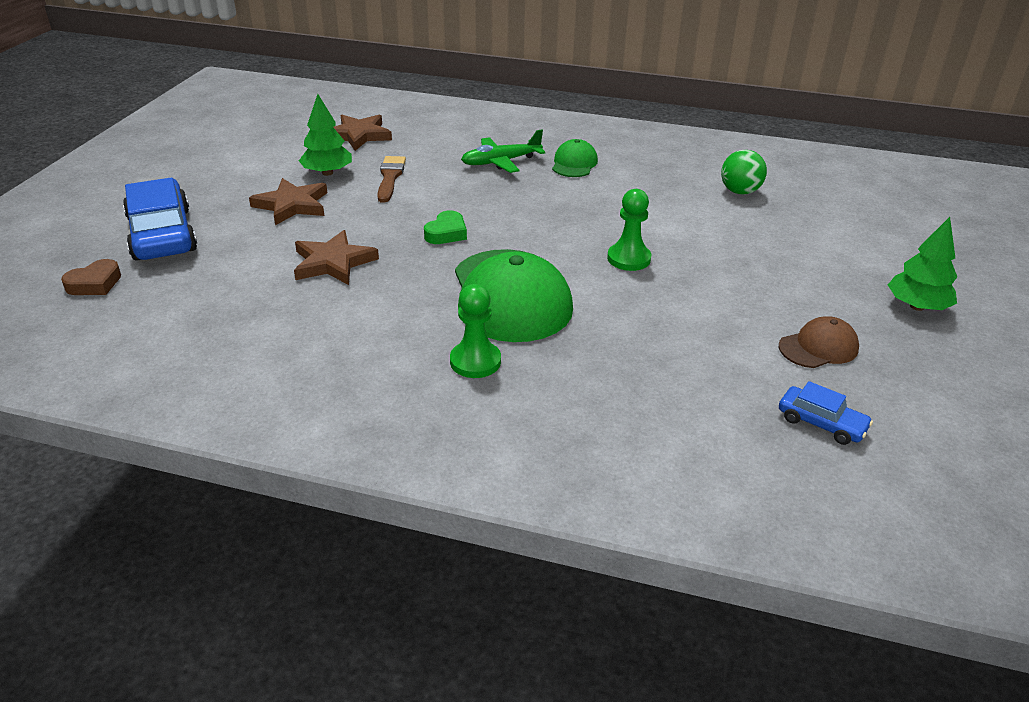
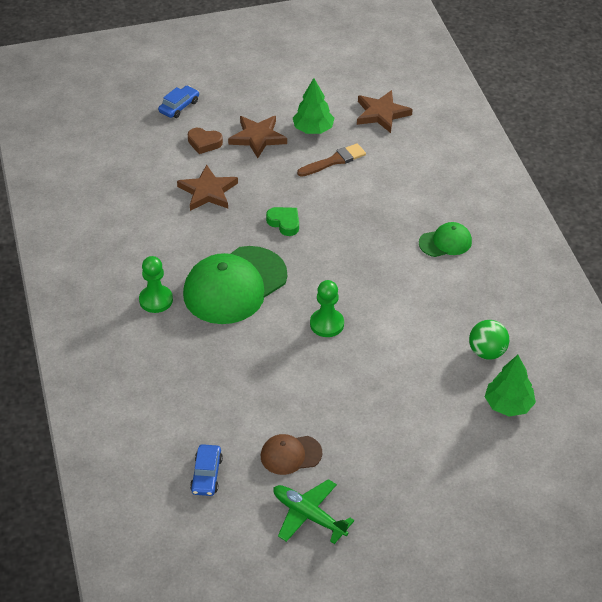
camera: 60 degrees right, 10 degrees up
(95, 284) = (112, 114): brown heart -> brown heart (204, 143)
(162, 234) = (179, 106): blue car -> blue car, size x0.50
(446, 233) = (284, 223): green heart -> green heart turned 135 degrees counterclockwise
(501, 162) = (410, 203): green plane -> green plane (308, 515)
(818, 347) = (290, 455): brown cap -> brown cap turned 135 degrees clockwise
(917, 306) = (389, 499): green tree -> green tree (508, 405)

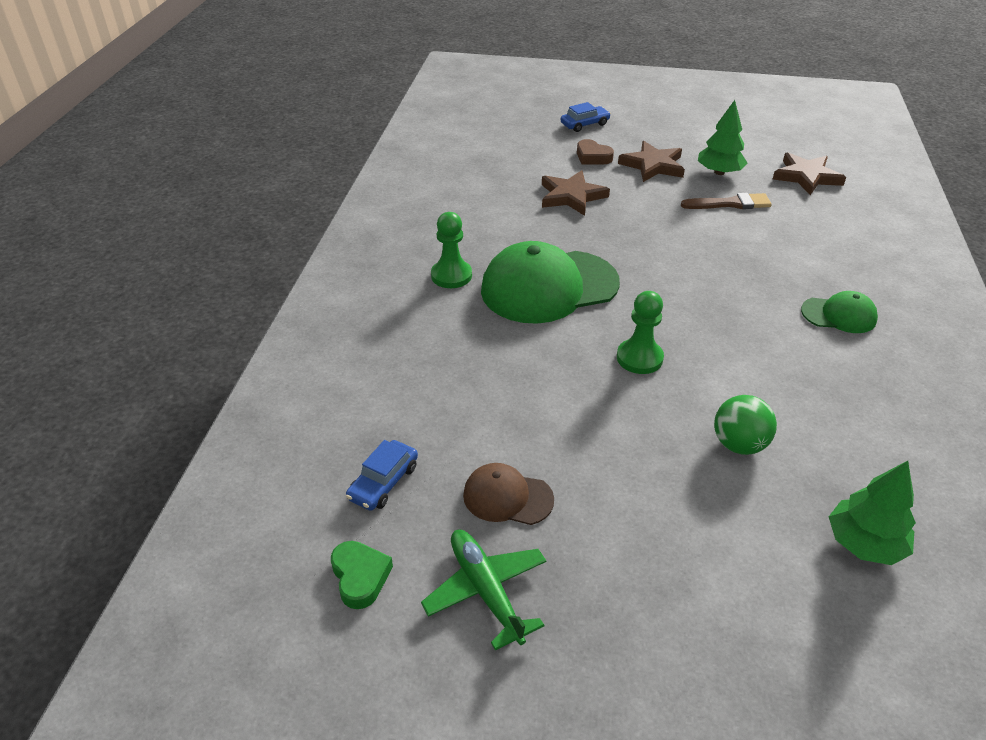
camera: 25 degrees right, 5 degrees down
(284, 223) = (641, 244): green heart -> green heart (360, 577)
(487, 352) = (853, 460): green ball -> green ball (739, 444)

